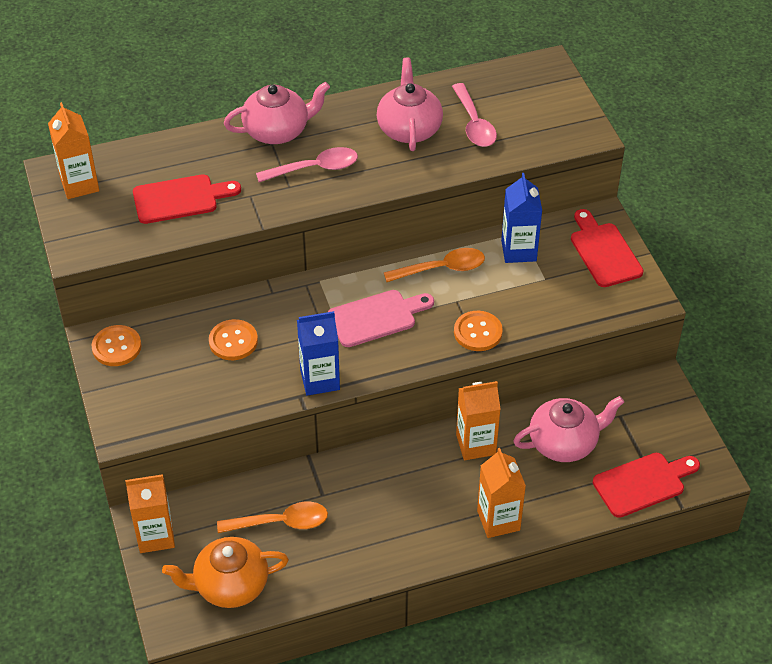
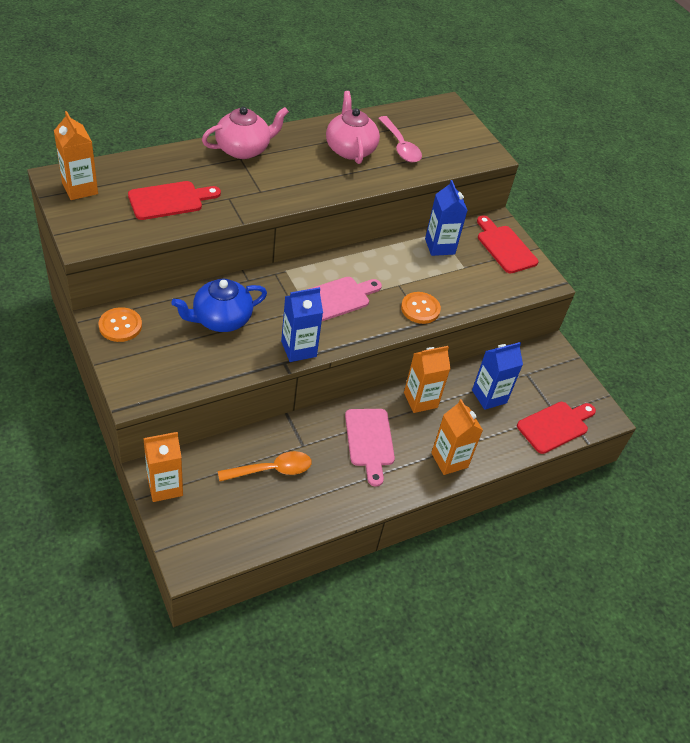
camera: 15 degrees left, 0 degrees up
(230, 585) = (235, 526): orange teapot -> none
(233, 341) = (221, 319): orange button -> blue teapot
(315, 168) = (279, 178): pink spoon -> none
(403, 493) = (369, 441): none -> pink cutting board
(441, 269) = (382, 260): orange spoon -> none
(564, 443) = (489, 396): pink teapot -> blue carton

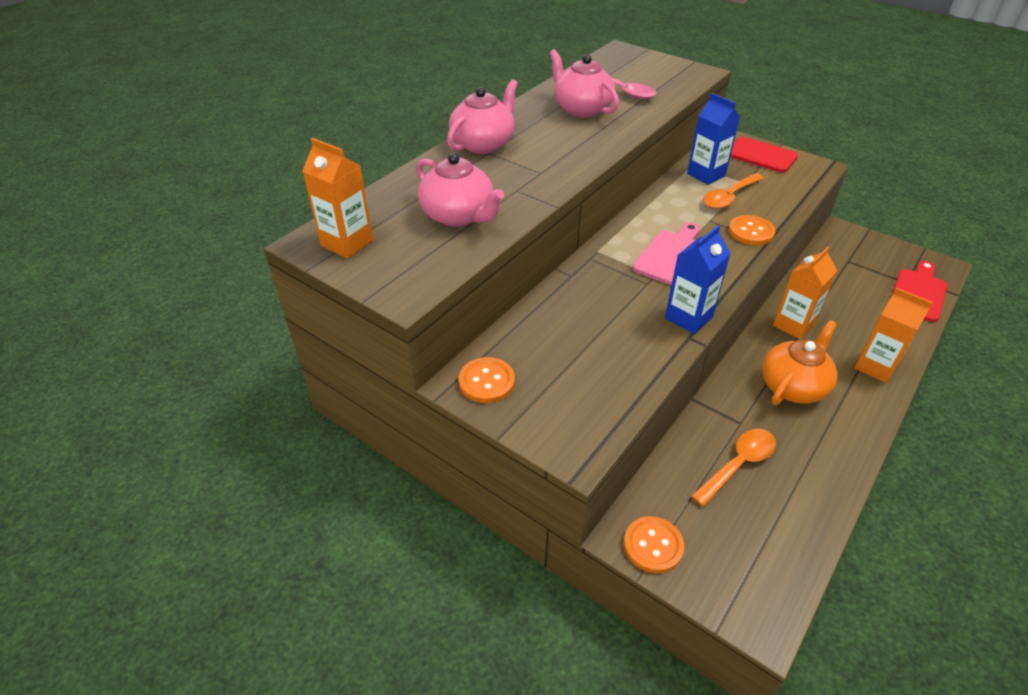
camera: 20 degrees left, 5 degrees down
(165, 486) = (653, 545): orange carton -> orange button
(170, 200) = (459, 216): red cutting board -> pink teapot
(221, 319) = (584, 325): blue teapot -> none
(369, 441) = (793, 386): pink cutting board -> orange teapot
(436, 273) = (729, 197): none -> orange spoon
(489, 396) = (842, 294): blue carton -> none

